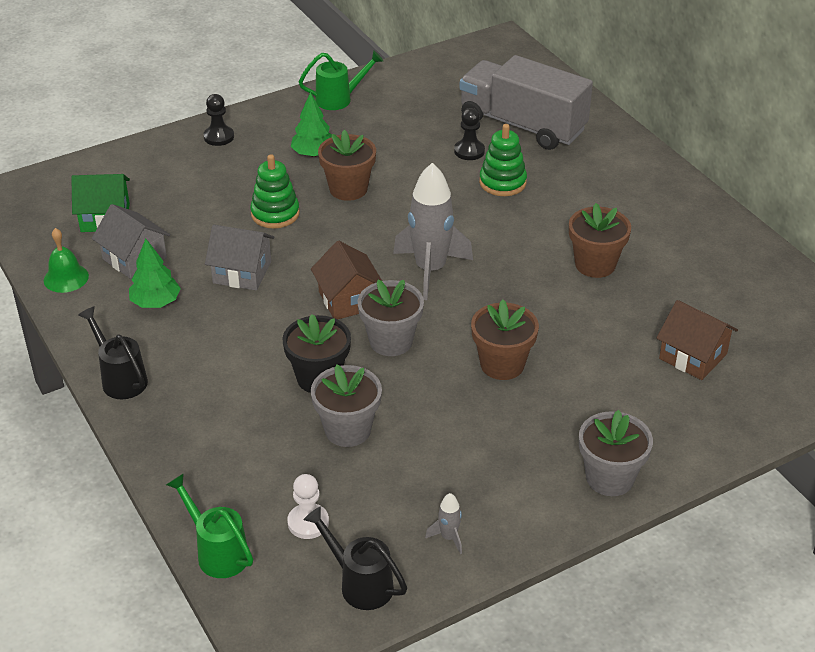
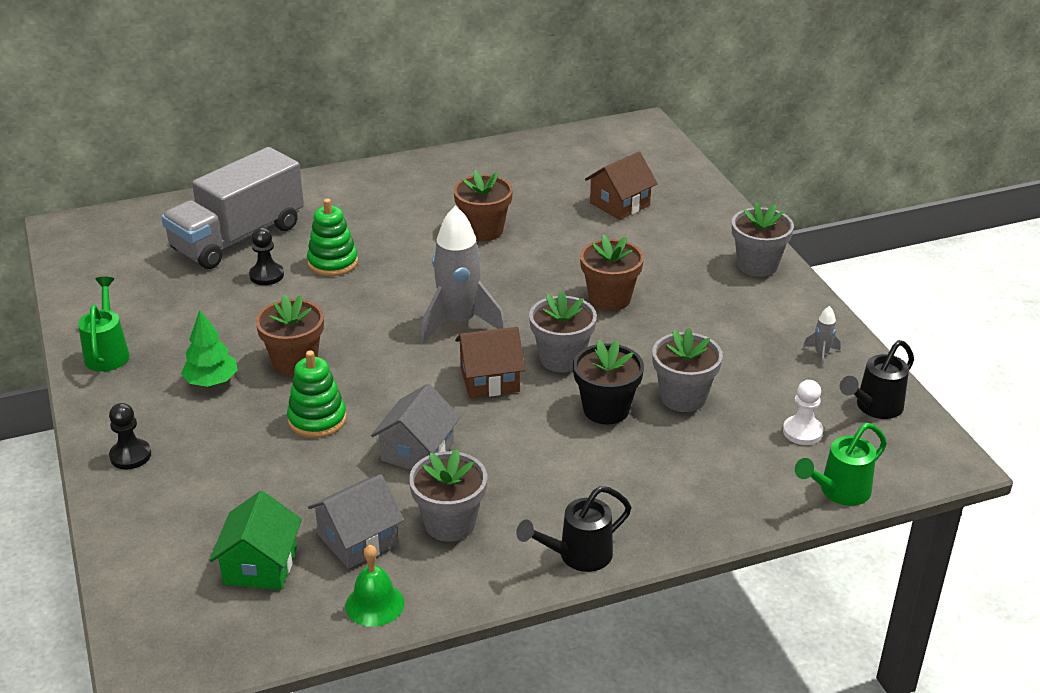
camera: 80 degrees left, 5 degrees down
(155, 302) = (450, 523): green tree -> grey flower pot

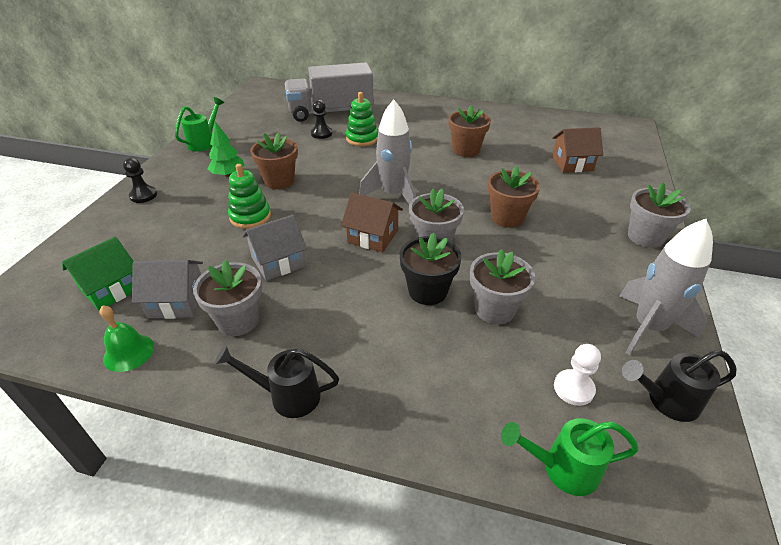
camera: 35 degrees right, 5 degrees up
(821, 354) = (648, 327): grey rocket -> grey rocket, size x2.38

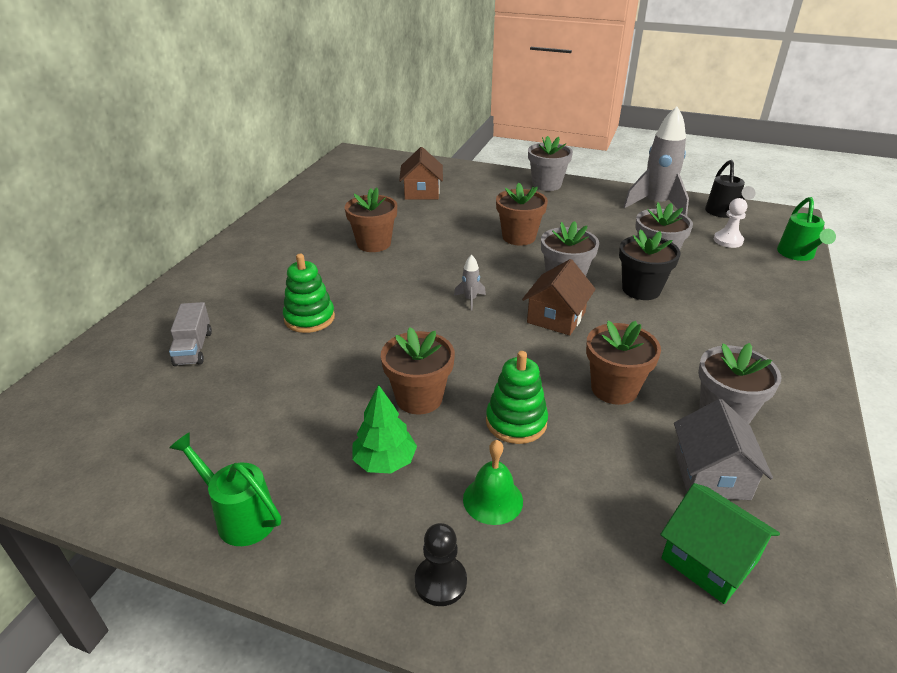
camera: 85 degrees left, 5 degrees down
(129, 352) = (812, 506): green bell -> green bell (493, 500)
(278, 262) = (614, 389): grey house -> brown flower pot
(288, 396) = (805, 372): black watering can -> none
(321, 133) = (273, 358): black pawn -> none
(331, 112) = (193, 348): grey truck -> grey truck, size x0.45
(393, 195) = (470, 300): grey rocket -> grey rocket, size x0.42

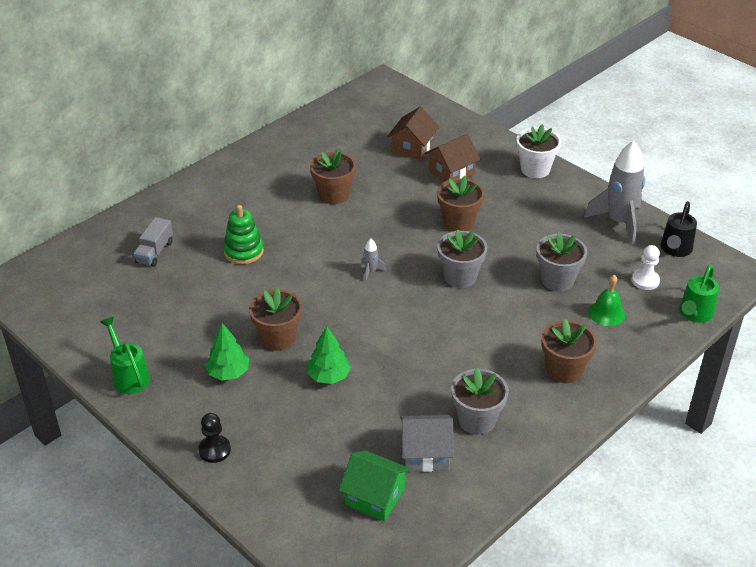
camera: 25 degrees right, 5 degrees up
(493, 500) = (276, 418): green bell -> green bell (606, 313)
(516, 422) = (328, 376): green stacking toy -> green tree
(546, 184) = (535, 169): grey flower pot -> white flower pot
(556, 317) = (424, 307): brown house -> brown house (451, 173)
(614, 389) = (416, 376): brown flower pot -> brown flower pot (564, 370)
(641, 289) = (515, 304): black flower pot -> none
(709, 560) = (374, 497): green house -> green house turned 45 degrees counterclockwise
(711, 475) = (426, 454): grey house -> grey house turned 60 degrees clockwise

